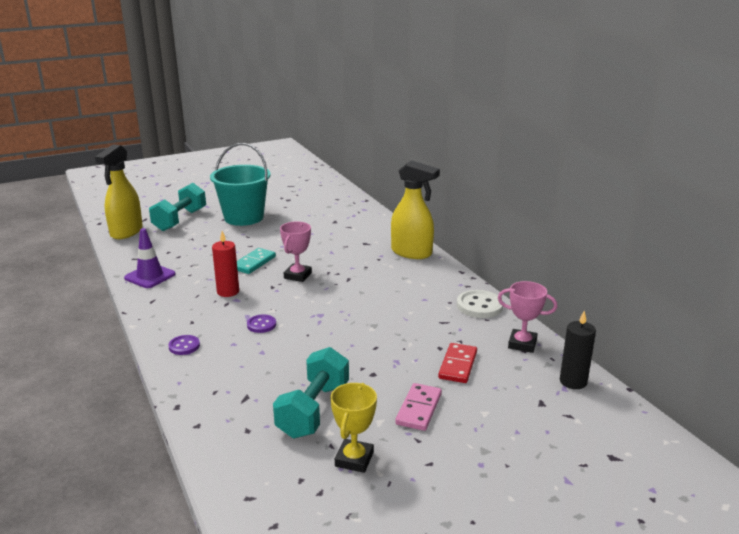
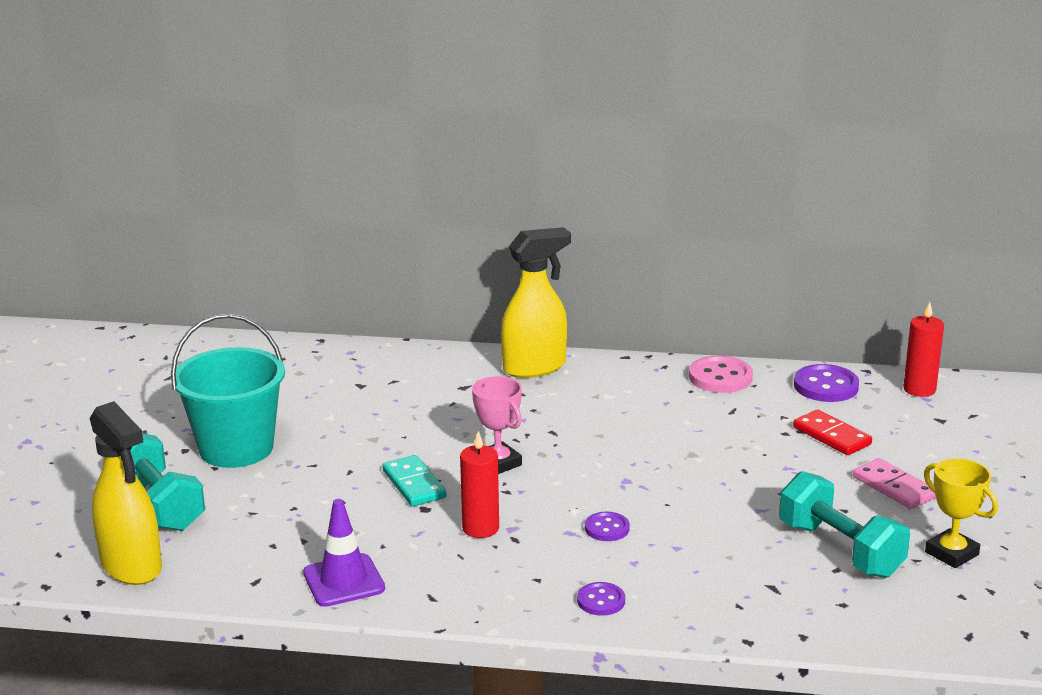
camera: 55 degrees left, 0 degrees up
(479, 306) = (720, 377): white button -> pink button
(522, 344) = (826, 386): pink trophy -> purple button
(573, 381) = (919, 389): black candle -> red candle

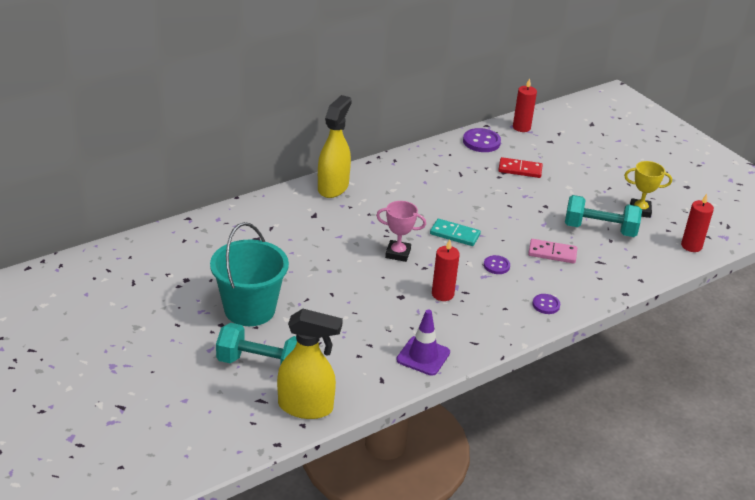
camera: 45 degrees left, 10 degrees up
(414, 484) = (375, 285): turquoise domino -> turquoise domino (454, 234)
(720, 377) = (429, 156): pink button -> none
(894, 487) = (578, 187): pink domino -> pink domino (552, 253)
(969, 632) = (691, 246): none -> red candle

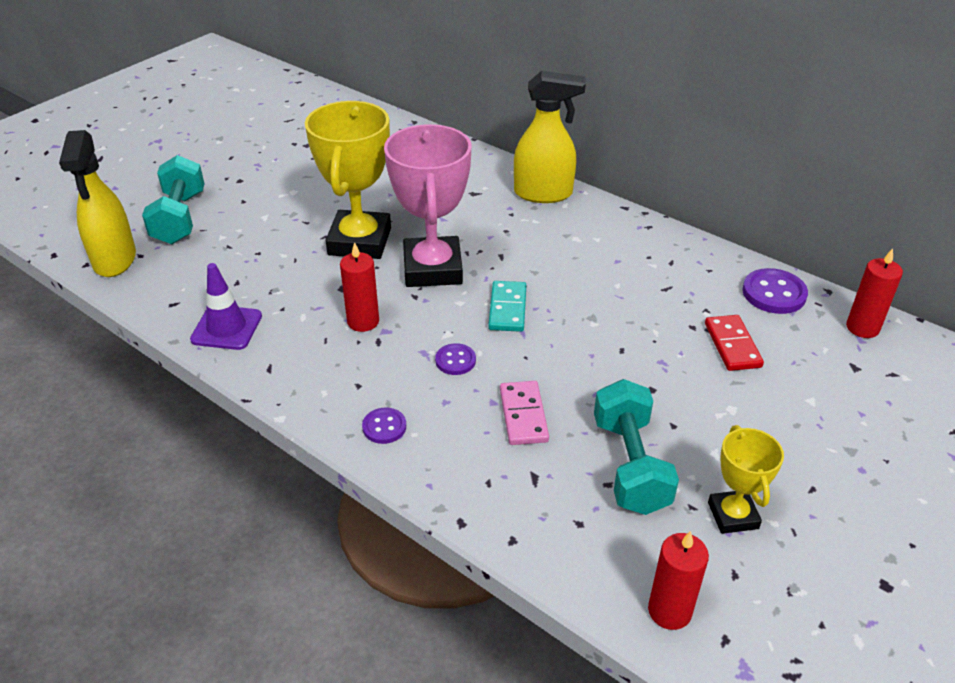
camera: 75 degrees right, 5 degrees up
(249, 309) = (271, 191): turquoise bucket -> none
(348, 278) = (359, 241): none -> yellow trophy
(398, 253) = (432, 269): pink trophy -> pink trophy, size x1.87

